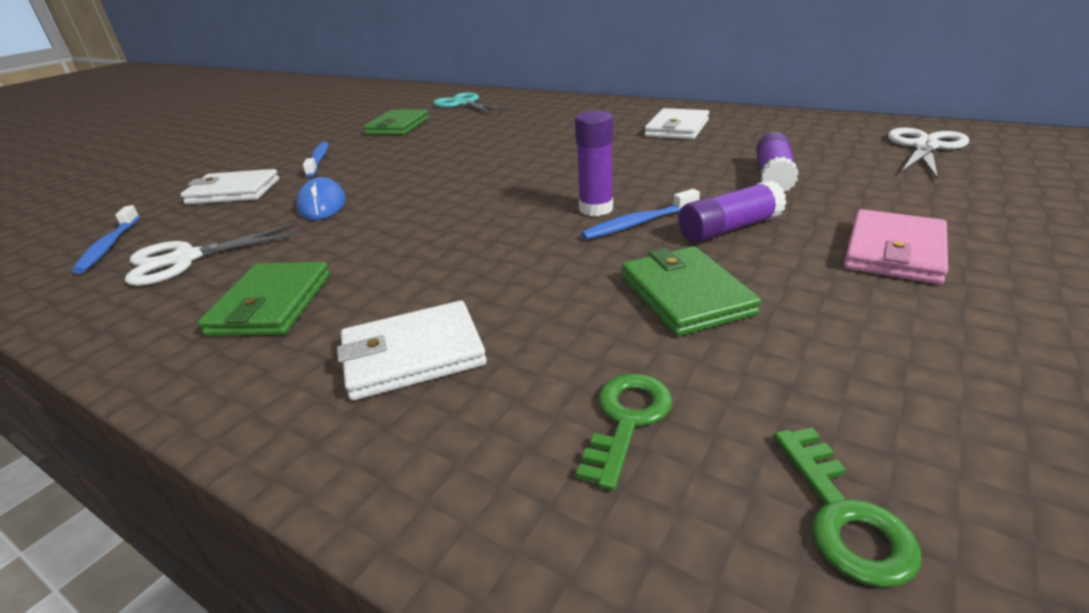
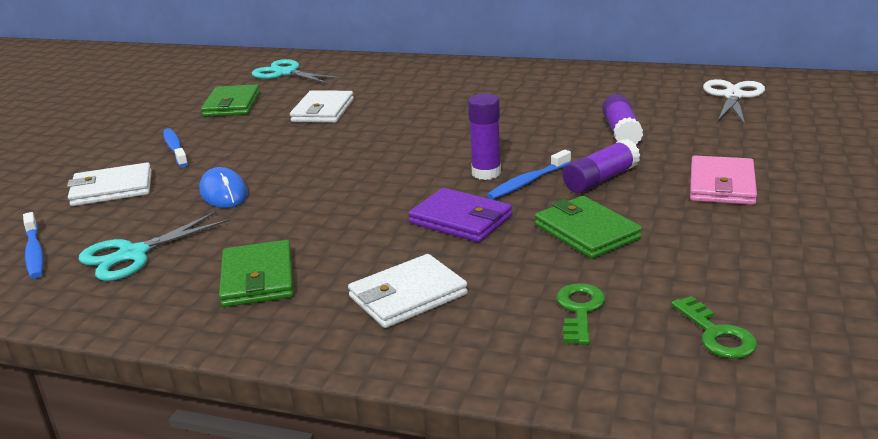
camera: 15 degrees left, 5 degrees down
(185, 259) = (133, 254): white scissors -> turquoise scissors
(537, 260) = (461, 220): none -> purple wallet
(677, 128) = (522, 90): white wallet -> white wallet (323, 111)

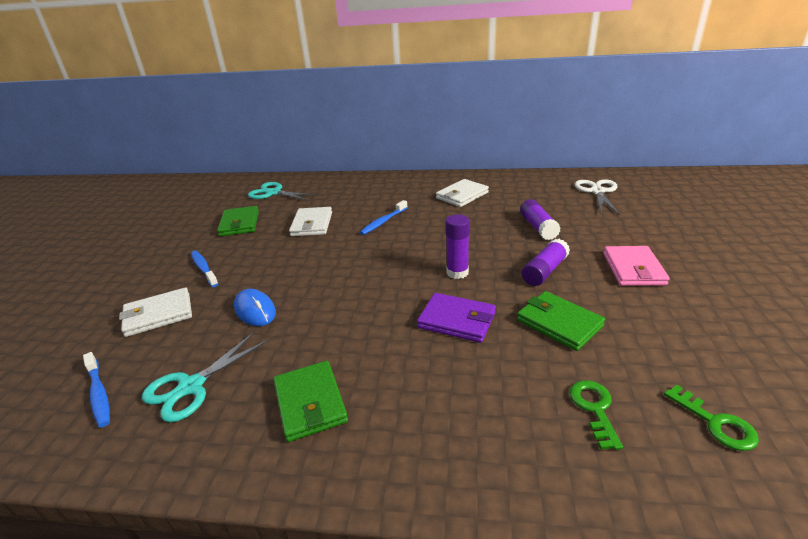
camera: 10 degrees left, 5 degrees up
(407, 296) = (446, 408): white wallet -> white wallet (462, 195)
(527, 182) = (492, 278): blue toothbrush -> blue toothbrush (383, 222)

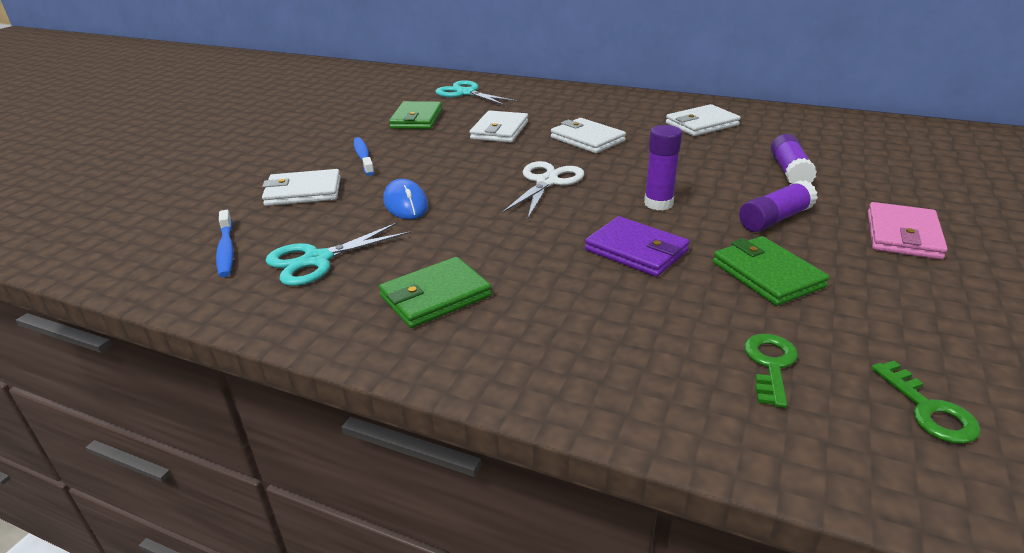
camera: 15 degrees right, 0 degrees up
(310, 403) = (435, 296): green wallet -> green wallet turned 60 degrees clockwise
(383, 222) = (587, 139): blue toothbrush -> white wallet
(597, 191) = (897, 143): white scissors -> white scissors (547, 182)

